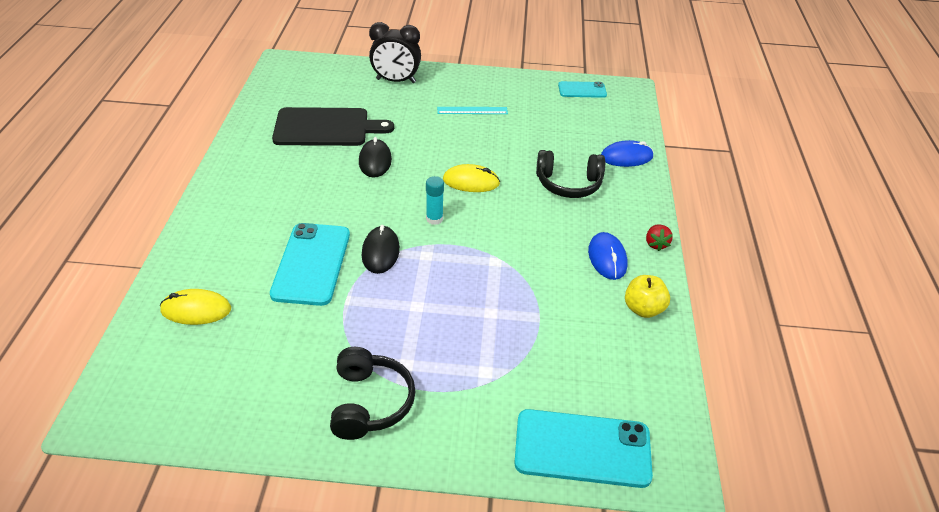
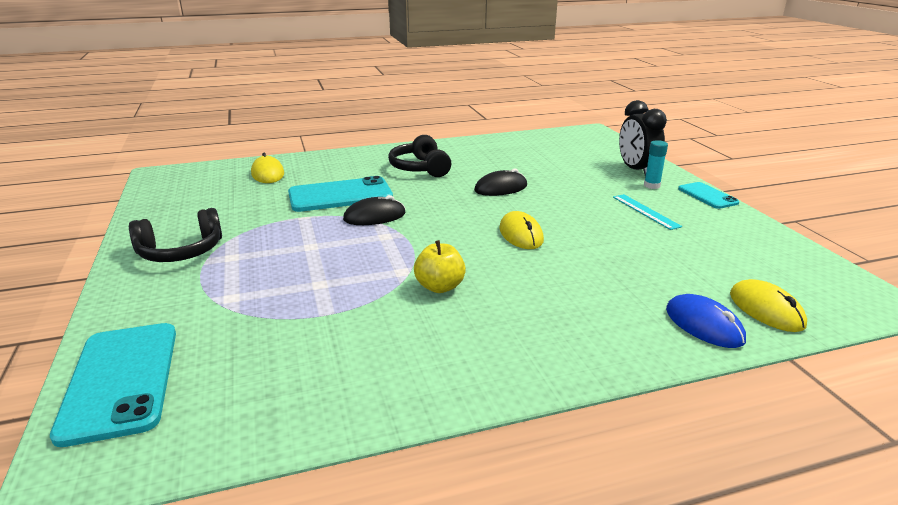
camera: 70 degrees right, 15 degrees down
(325, 128) = (523, 162): black cutting board -> none
(434, 219) = (442, 229): turquoise glue stick -> turquoise glue stick (651, 185)
(568, 184) = (586, 291): black headphones -> black headphones (420, 168)
(582, 90) = (805, 265): turquoise phone -> turquoise phone (707, 196)
(607, 258) = (464, 344): blue mouse -> none
(621, 128) = (766, 309): none -> yellow mouse
(643, 309) = (381, 392): yellow apple -> yellow apple (440, 287)
(656, 244) = (530, 383): red strawberry -> none

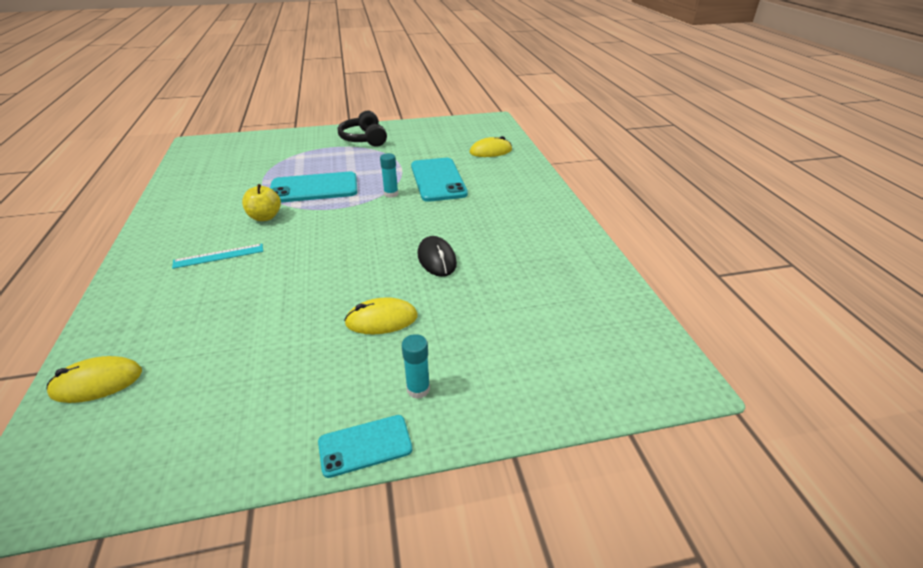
camera: 95 degrees right, 10 degrees up
(120, 380) = (244, 142): turquoise phone -> turquoise phone (314, 188)
(374, 216) = (391, 194): black mouse -> turquoise glue stick
(420, 168) = (499, 215): black headphones -> none
(521, 234) = (325, 259): yellow mouse -> yellow mouse (381, 320)
(636, 170) = (480, 389): black clock -> none
(645, 211) = (339, 358): turquoise ruler -> turquoise ruler (219, 256)
(704, 325) = (116, 331): blue mouse -> none

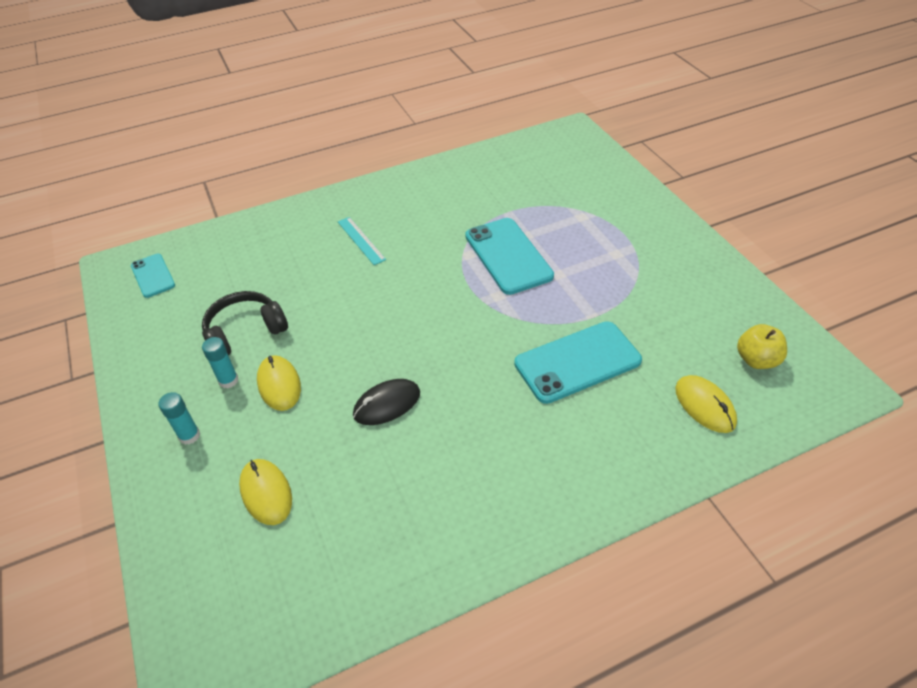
camera: 80 degrees right, 10 degrees up
(97, 382) = (203, 249): yellow mouse -> yellow mouse (266, 493)
(265, 217) = (435, 242): yellow apple -> yellow apple (756, 360)
(364, 139) = (664, 254): black headphones -> black headphones (245, 332)
(365, 445) = (134, 416): turquoise phone -> turquoise phone (153, 275)
(391, 194) = (520, 325): turquoise glue stick -> turquoise glue stick (228, 380)

